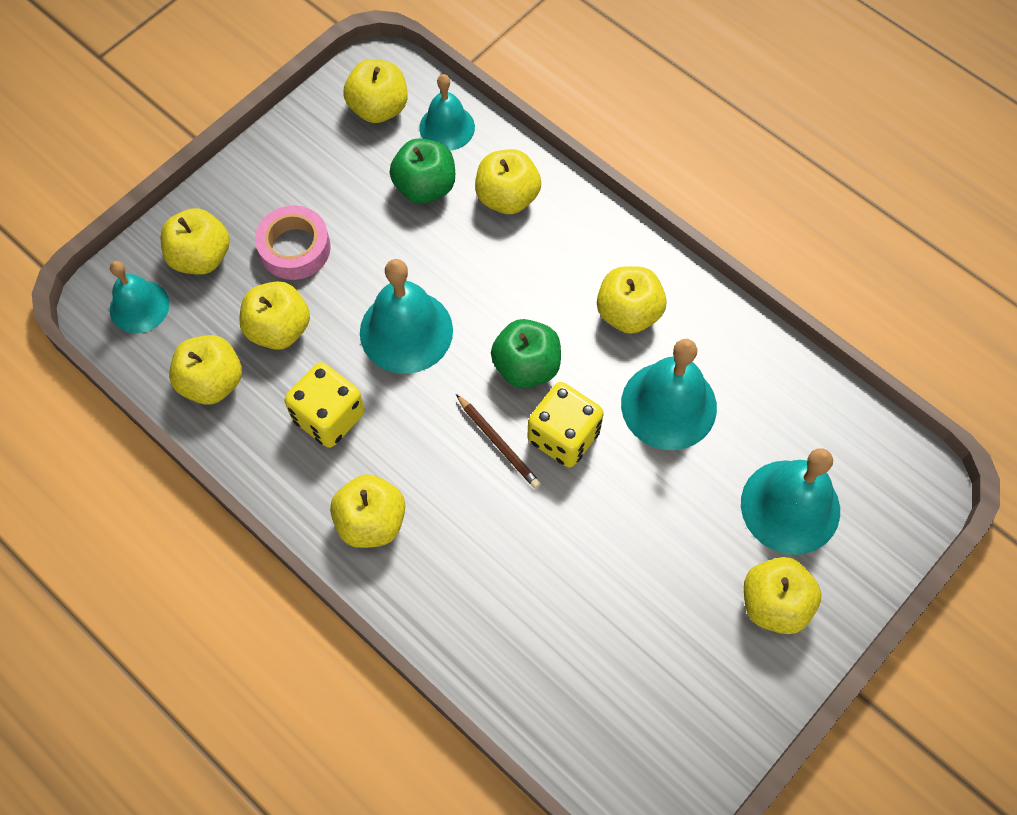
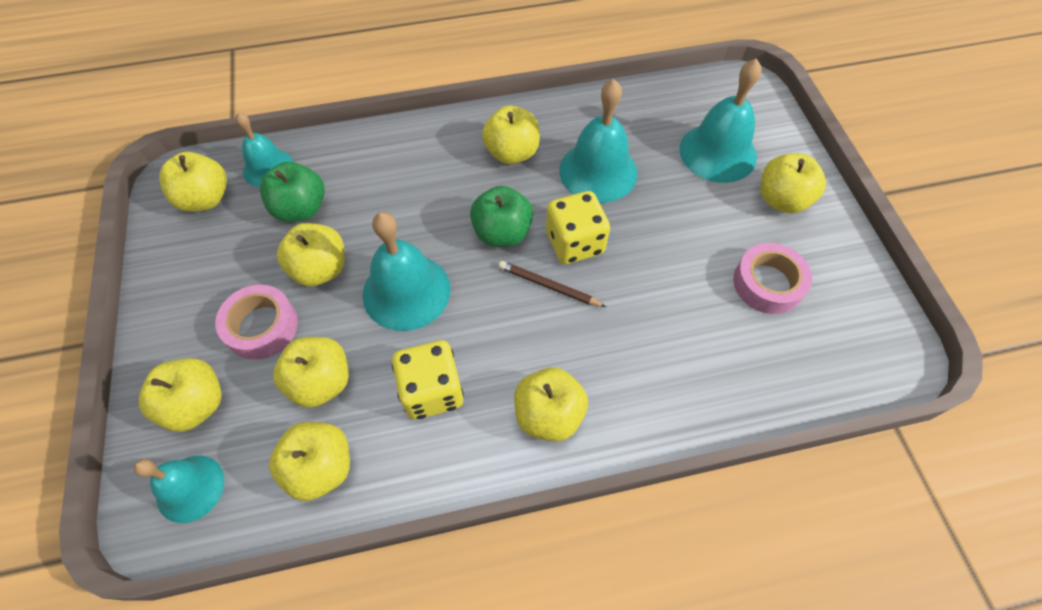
camera: 55 degrees left, 5 degrees down
(498, 443) = (549, 286): brown pencil -> brown pencil turned 150 degrees counterclockwise
(507, 197) = (360, 166): yellow apple -> yellow apple (320, 269)
(650, 640) = (767, 283): none -> pink tape

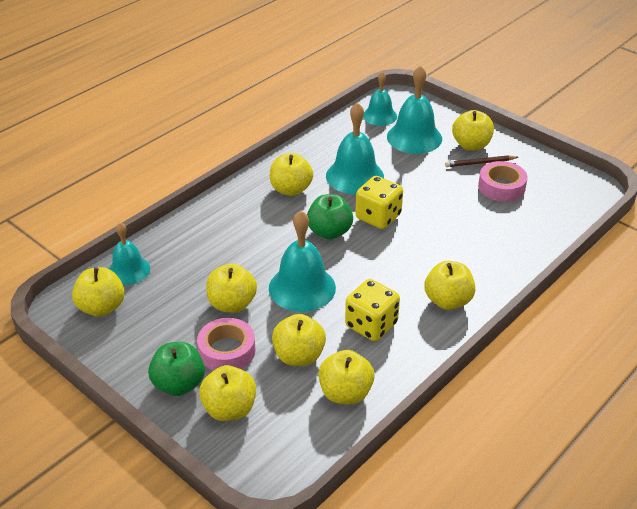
camera: 35 degrees left, 20 degrees down
(190, 488) = (275, 447): turquoise bell -> turquoise bell (379, 116)
(301, 209) = (180, 280): green apple -> green apple (179, 384)
(549, 286) = (385, 244): brown pencil -> brown pencil (480, 163)

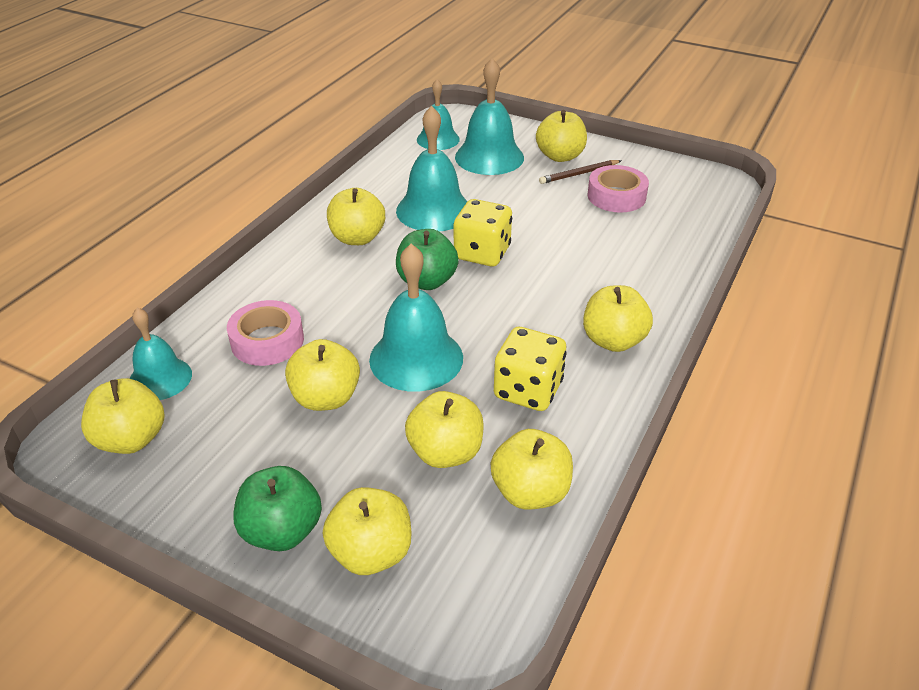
camera: 15 degrees left, 0 degrees up
(227, 351) = (339, 466): pink tape -> pink tape (267, 341)

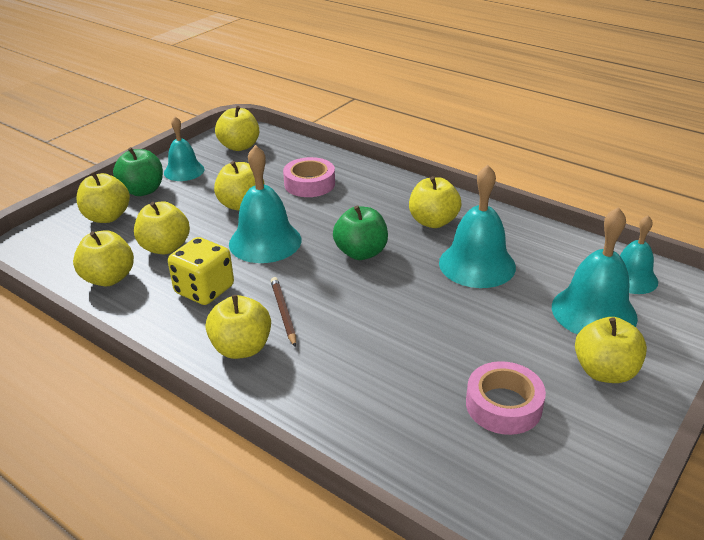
camera: 100 degrees right, 5 degrees down
(160, 378) = (287, 151): turquoise bell -> turquoise bell (184, 171)
(482, 253) = (397, 286): yellow dice -> none
(579, 174) = (559, 381): brown pencil -> brown pencil (283, 312)

